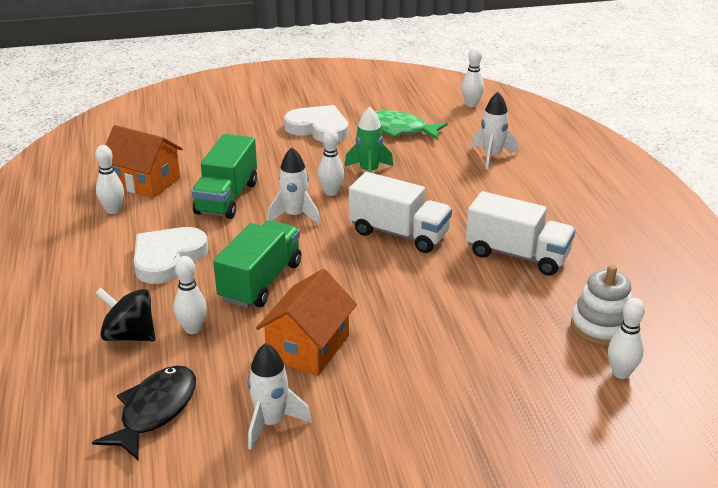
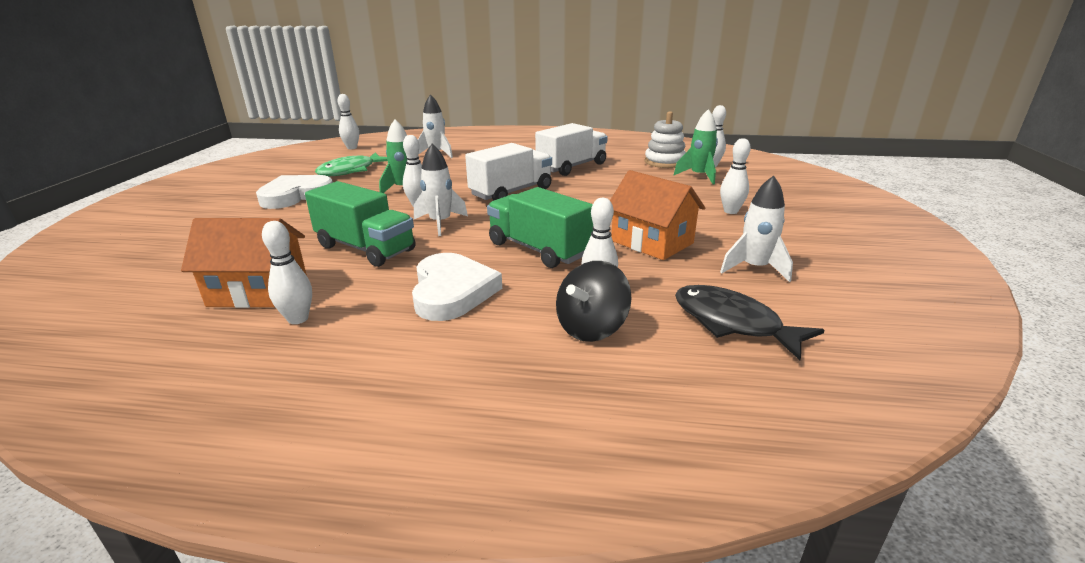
camera: 70 degrees left, 5 degrees down
(145, 182) = (258, 291): orange house -> orange house turned 45 degrees clockwise
(167, 258) = (452, 291): white heart -> white heart turned 150 degrees counterclockwise
(432, 400) = (730, 211): none -> white bowling pin
(558, 364) = (699, 176): none -> green rocket

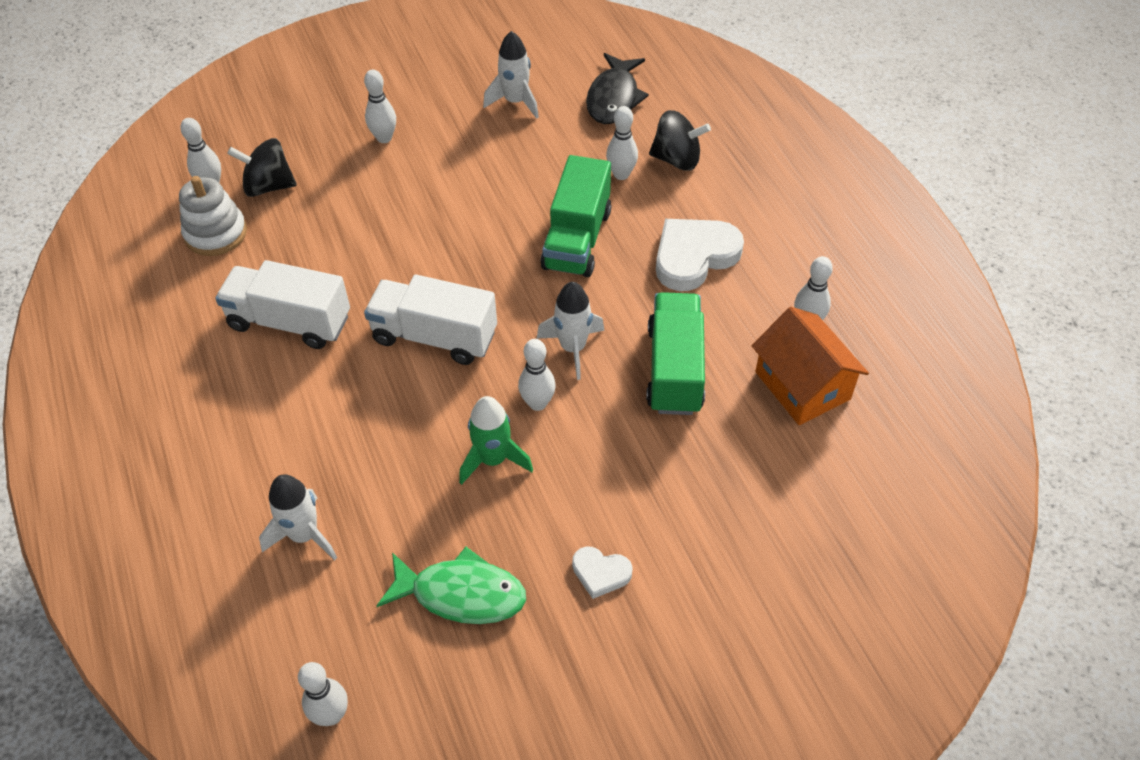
camera: 120 degrees left, 25 degrees up
(295, 196) = (600, 573): white heart -> white heart, size x0.52
(652, 242) = (504, 171): orange house -> none
(699, 176) = (268, 186): green rocket -> black spinning top

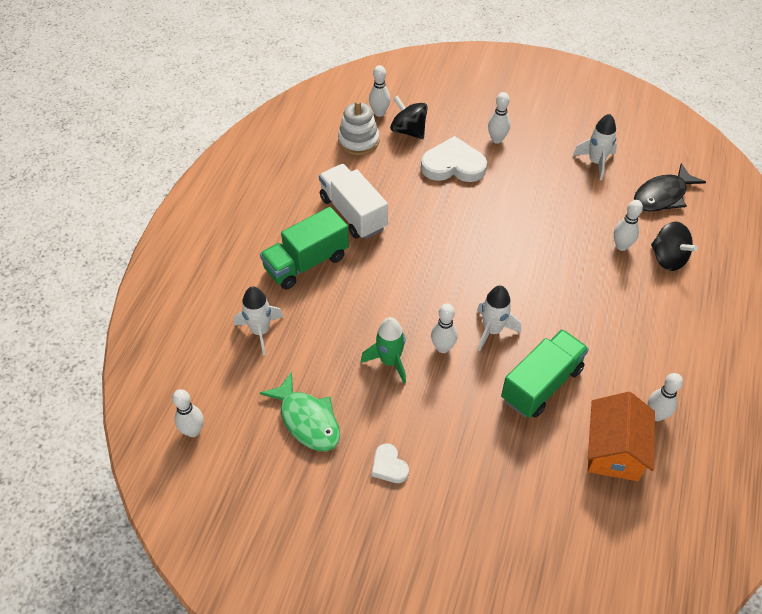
camera: 40 degrees right, 0 degrees up
(434, 336) = (421, 271): white truck -> none
(577, 239) = (555, 268): green truck -> green truck (306, 263)
(694, 256) = (620, 325): white heart -> white heart (453, 165)

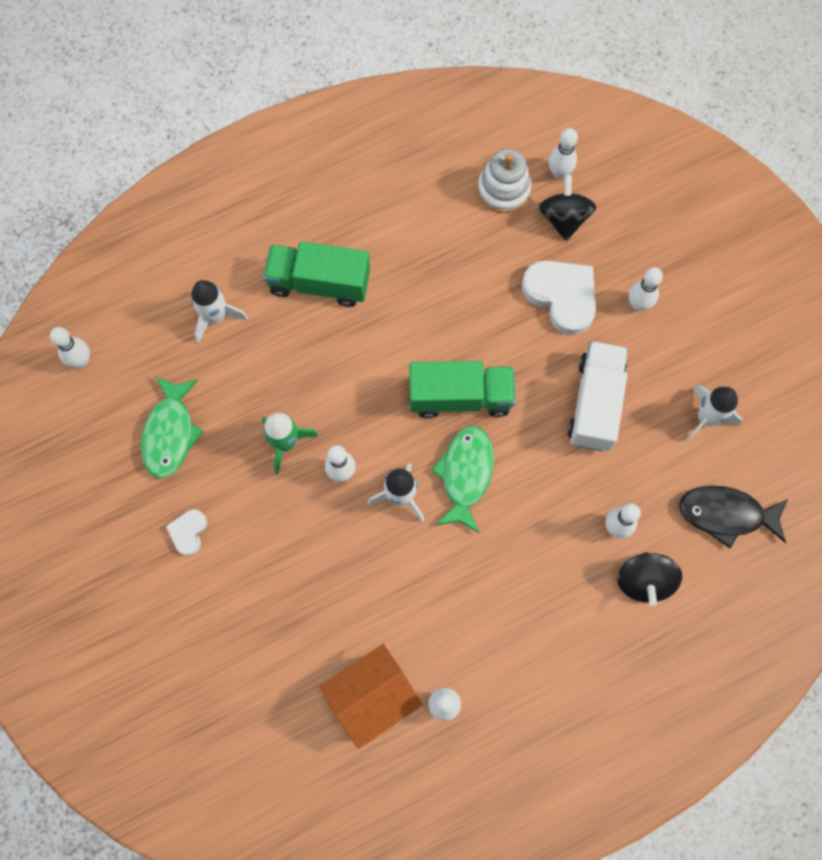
camera: 45 degrees right, 20 degrees up
(353, 213) = (412, 267): white truck -> white truck (595, 403)
(513, 288) = (465, 474): none -> green fish
(541, 384) = (383, 584): green truck -> green truck (460, 397)

